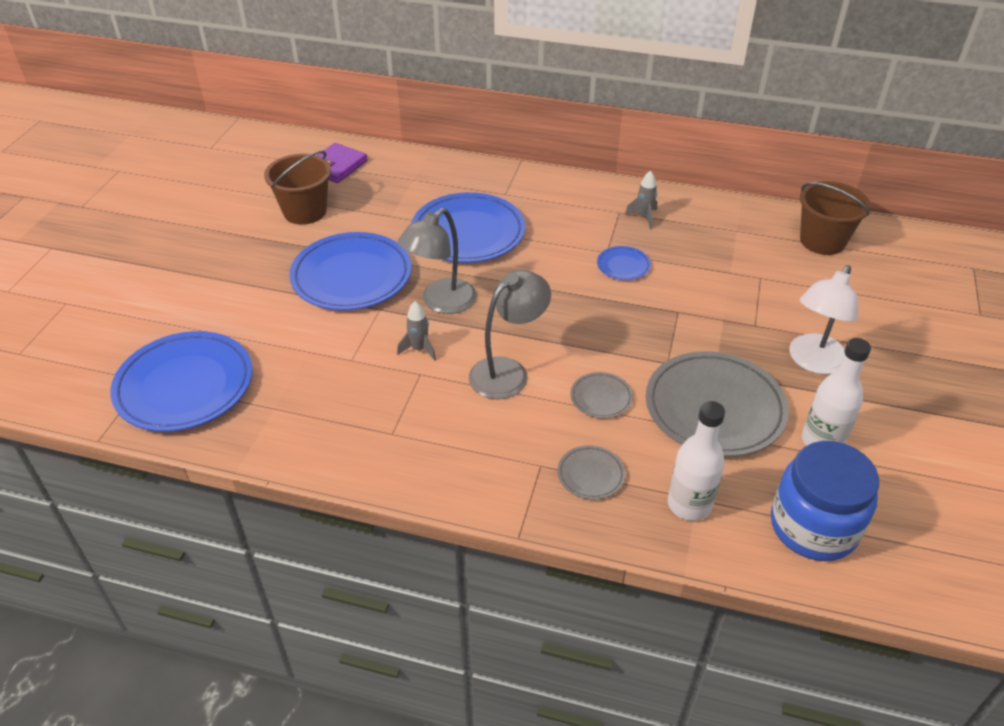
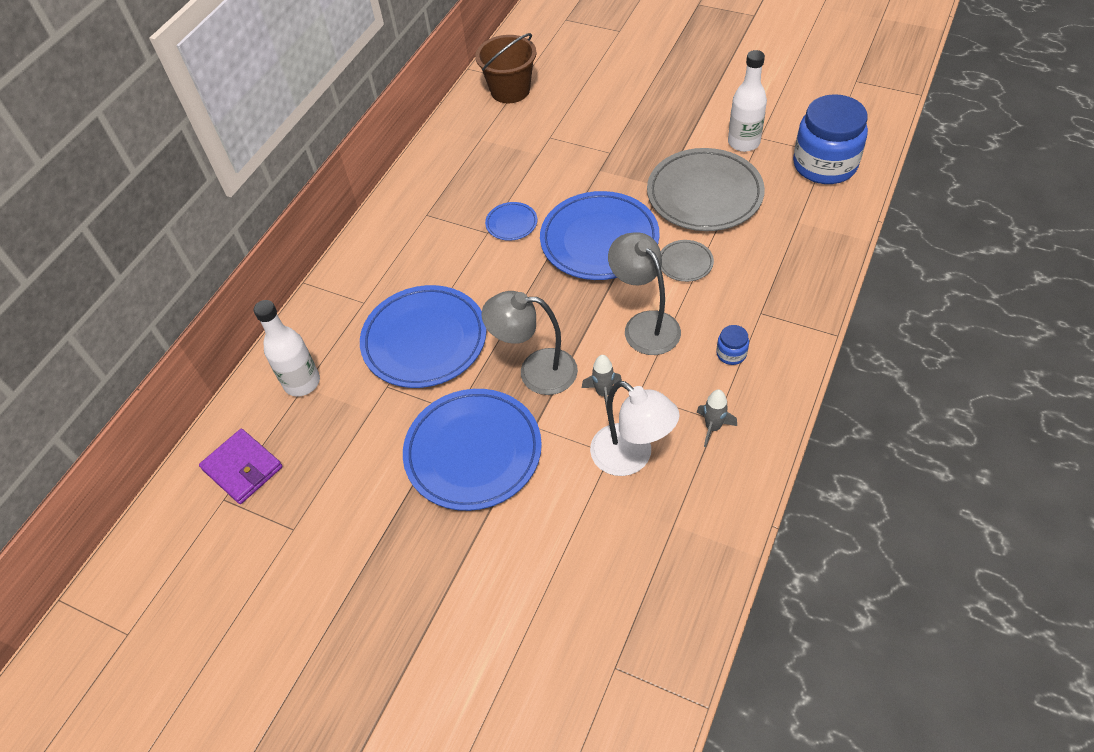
camera: 75 degrees left, 10 degrees up
(185, 386) = (630, 619): blue plate -> blue plate (599, 240)
(305, 211) = (331, 503): brown bucket -> none
(441, 303) = (535, 371): grey lamp -> grey lamp turned 135 degrees clockwise
(478, 441) = (731, 353): none -> blue jar
(590, 475) = (772, 281): grey plate -> none
(644, 217) = (441, 198): grey rocket -> grey rocket (713, 427)
(689, 504) = (804, 227): white bottle -> white bottle (302, 382)
(813, 362) = (659, 128): white lamp -> white lamp (631, 458)

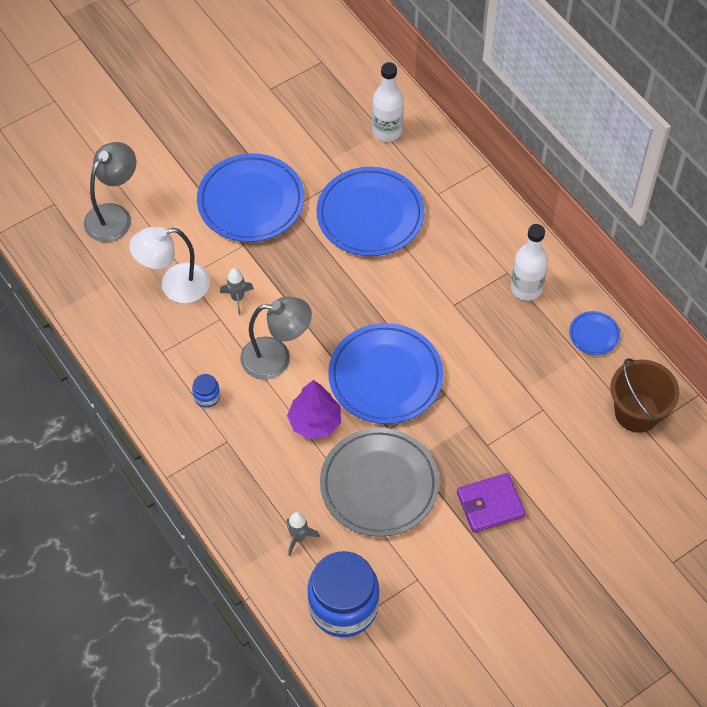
camera: 115 degrees right, 5 degrees up
(243, 468) = (338, 78): purple wallet -> purple wallet (490, 504)
(511, 223) = (451, 326): blue plate -> blue plate (594, 335)
(535, 371) = (288, 268): grey lamp -> grey lamp (114, 215)
(685, 263) = (315, 422): grey plate -> purple tree
(713, 427) = (158, 346): grey rocket -> grey rocket (298, 538)
(743, 142) = (421, 560): white bottle -> white bottle (526, 288)

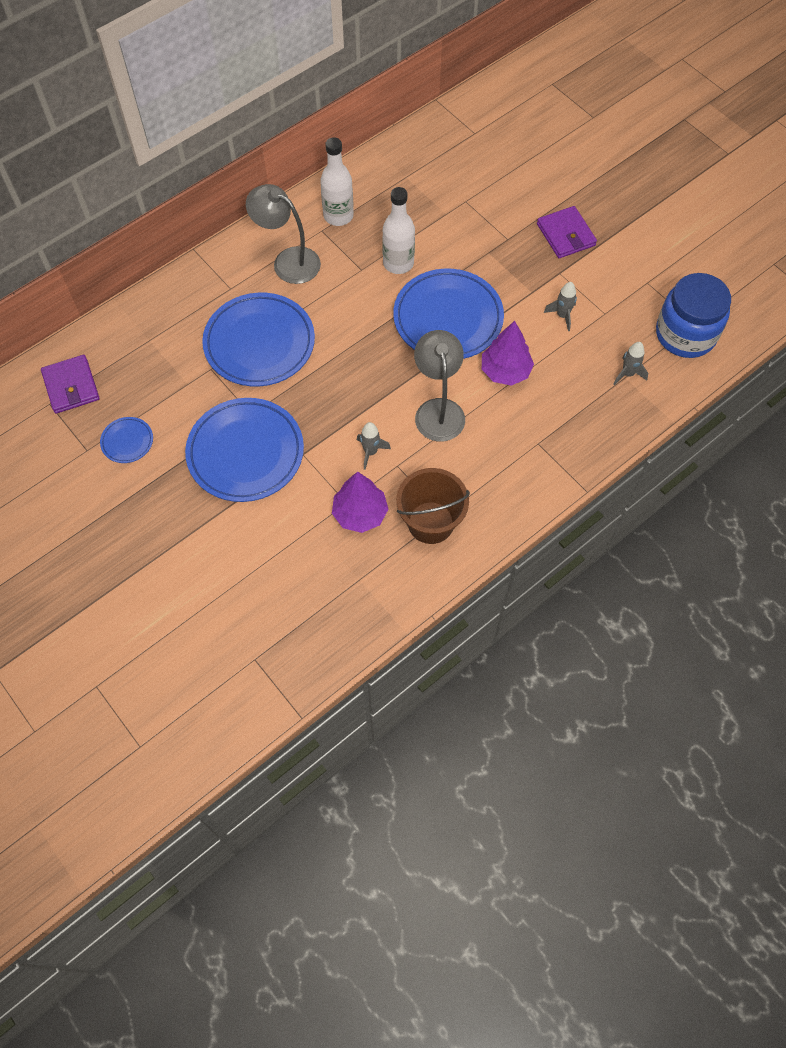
camera: 95 degrees left, 5 degrees up
(114, 215) = (269, 589): grey lamp -> grey lamp (288, 261)
(175, 286) = (360, 513): white lamp -> purple tree
(207, 396) = (491, 466): blue jar -> none
(337, 76) = (71, 386): none -> purple wallet
(379, 485) = (562, 316): grey plate -> grey rocket
(387, 131) = (149, 336): white bottle -> white bottle (398, 263)
(594, 335) = (384, 167): blue plate -> blue plate (127, 441)
(637, 412) = (459, 138): brown bucket -> brown bucket (430, 522)

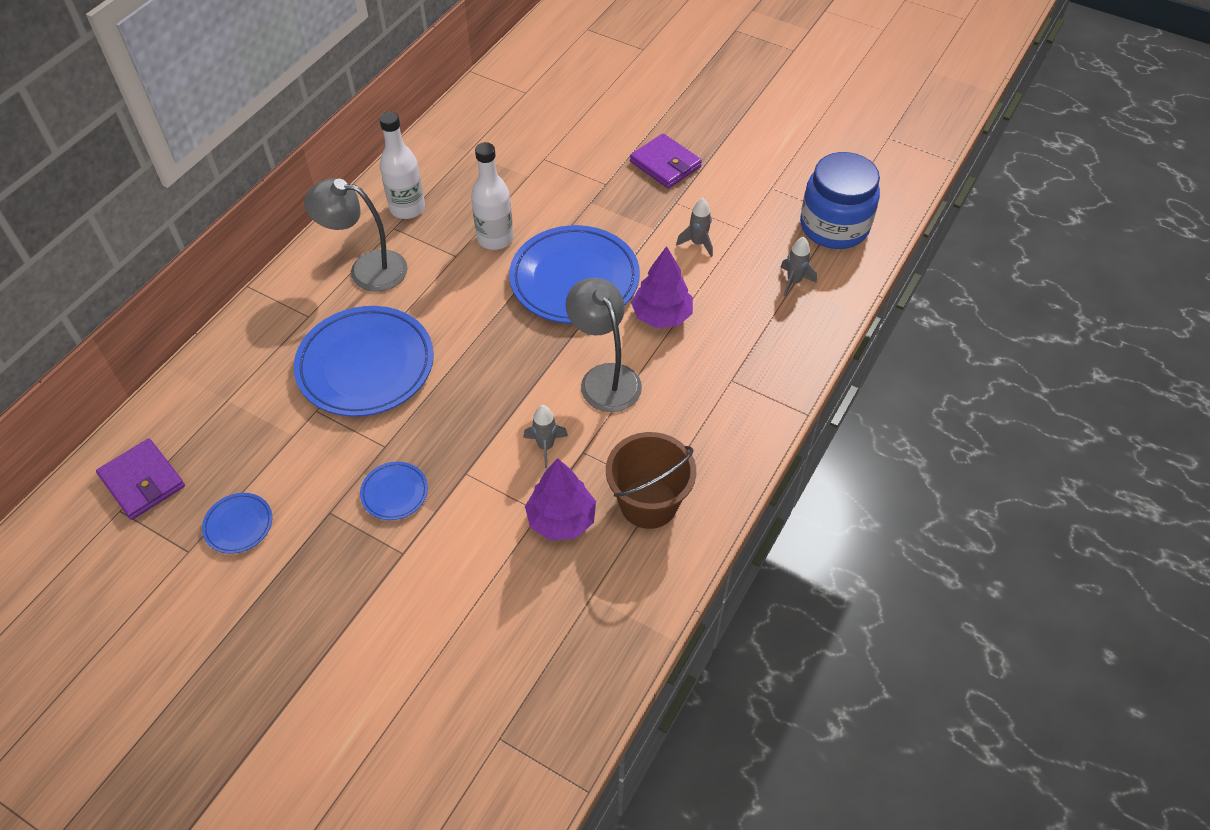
camera: 20 degrees left, 10 degrees down
(245, 453) = (394, 493): blue plate -> blue plate, size x0.45

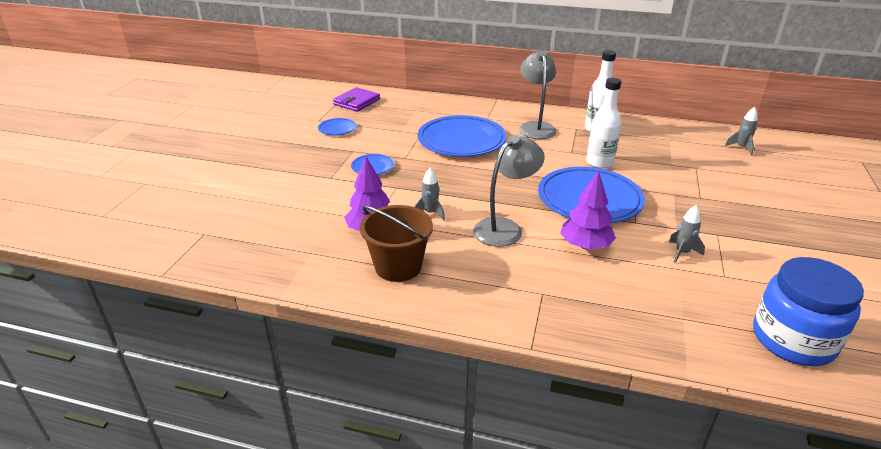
camera: 75 degrees right, 20 degrees down
(665, 164) = (755, 222): purple wallet -> none
(793, 281) = (689, 318): grey rocket -> grey rocket (741, 148)

